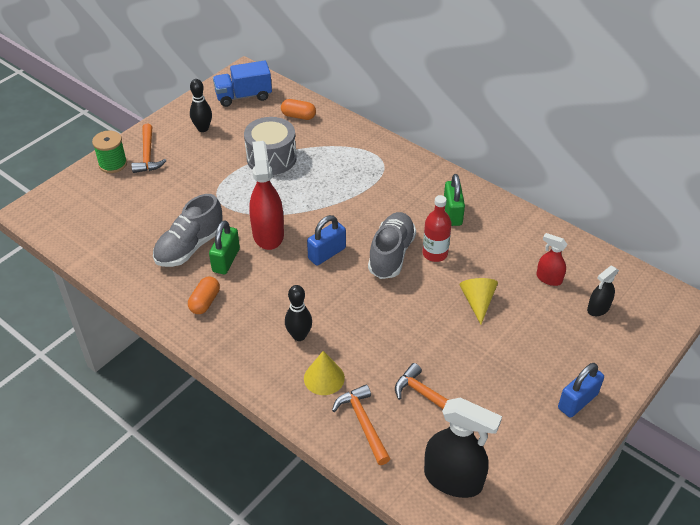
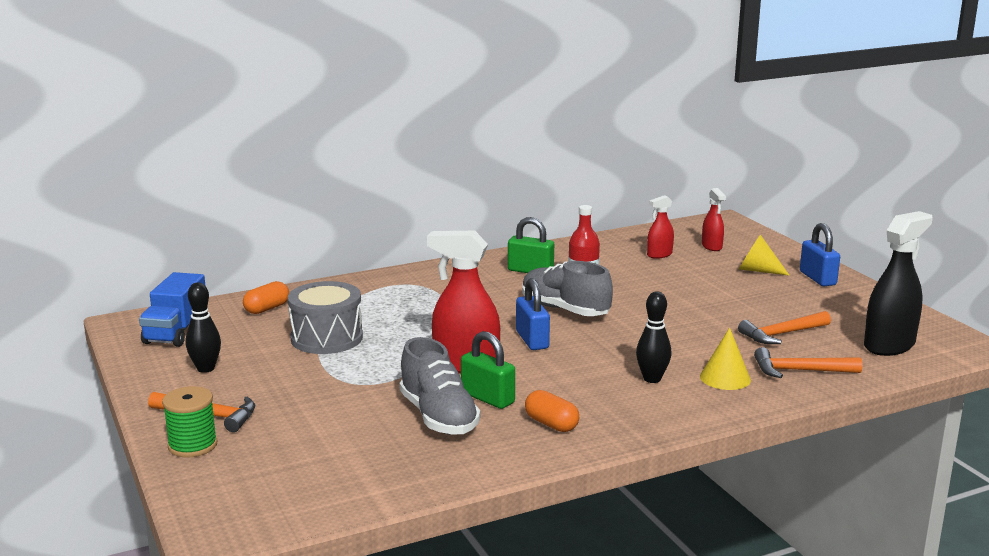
camera: 65 degrees left, 25 degrees down
(477, 302) = (667, 287): yellow cone -> yellow cone (757, 270)
(598, 308) = (712, 246): black spray bottle -> red spray bottle

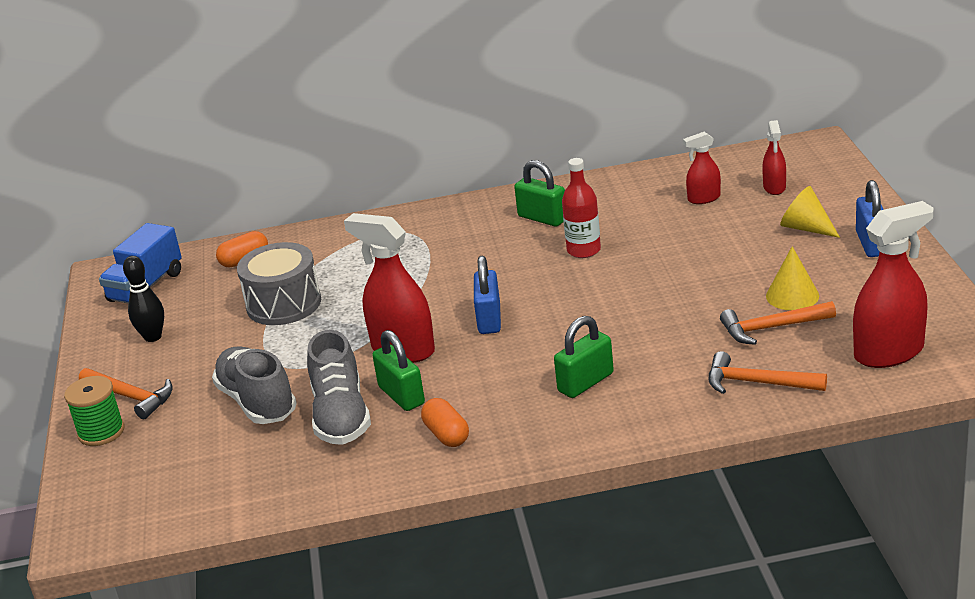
camera: 20 degrees right, 10 degrees up
(565, 309) = (548, 278): grey shoe -> grey shoe (257, 402)
(652, 379) = (585, 382): black bowling pin -> green padlock
(725, 378) = (666, 387): yellow cone -> yellow cone (792, 296)
(889, 345) = (889, 352): black spray bottle -> red spray bottle

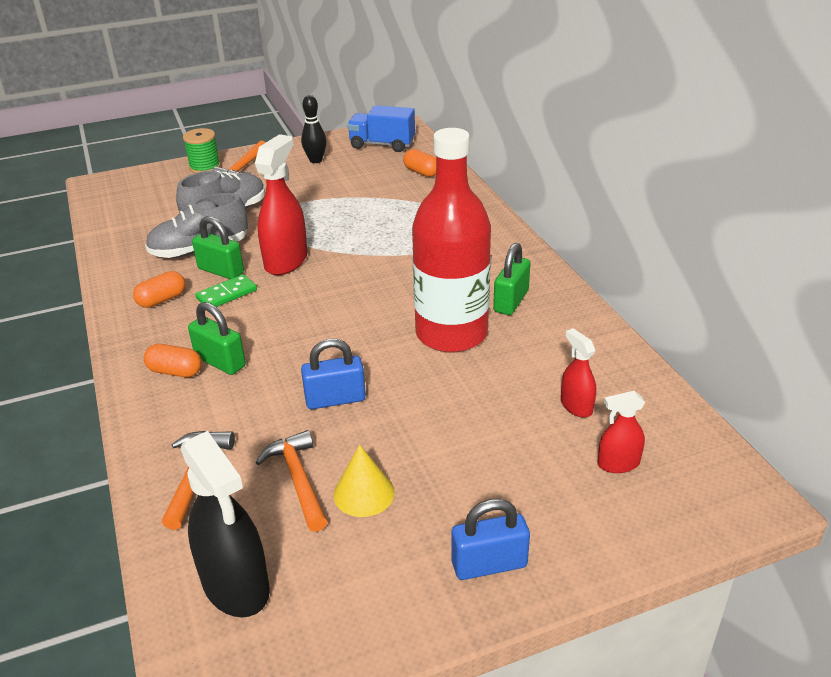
camera: 75 degrees right, 5 degrees up
(284, 304) = (357, 199): grey drum -> none
(401, 395) = (221, 271): green padlock -> green padlock turned 75 degrees clockwise
(456, 387) = (226, 294): none -> green domino
(489, 319) = (328, 296): blue padlock -> blue padlock (335, 399)
(583, 250) = (451, 334): red bottle -> red bottle, size x2.07
(594, 411) = (175, 371): none -> orange capsule
(806, 228) = (521, 498): yellow cone -> none
(889, 352) = (236, 585): red spray bottle -> black spray bottle

